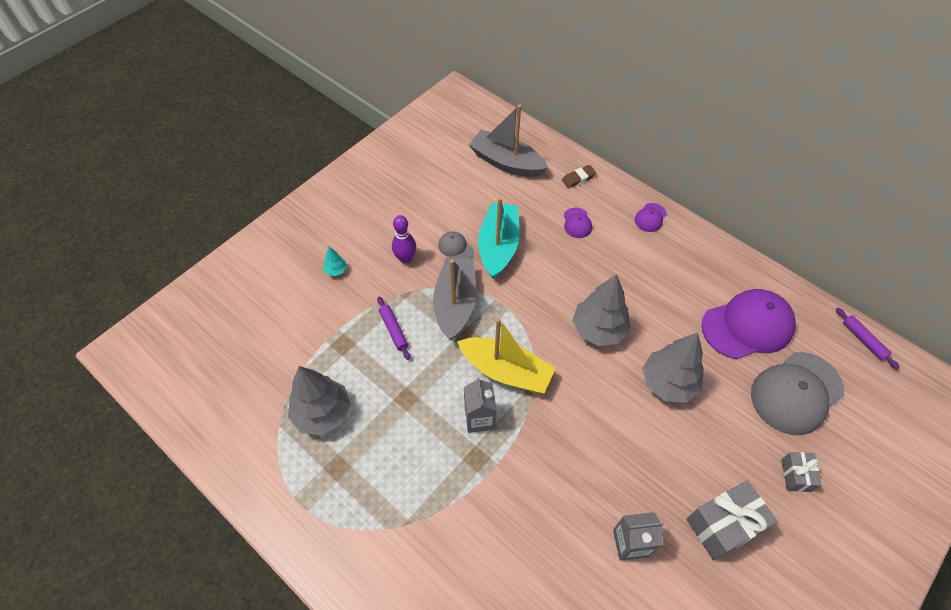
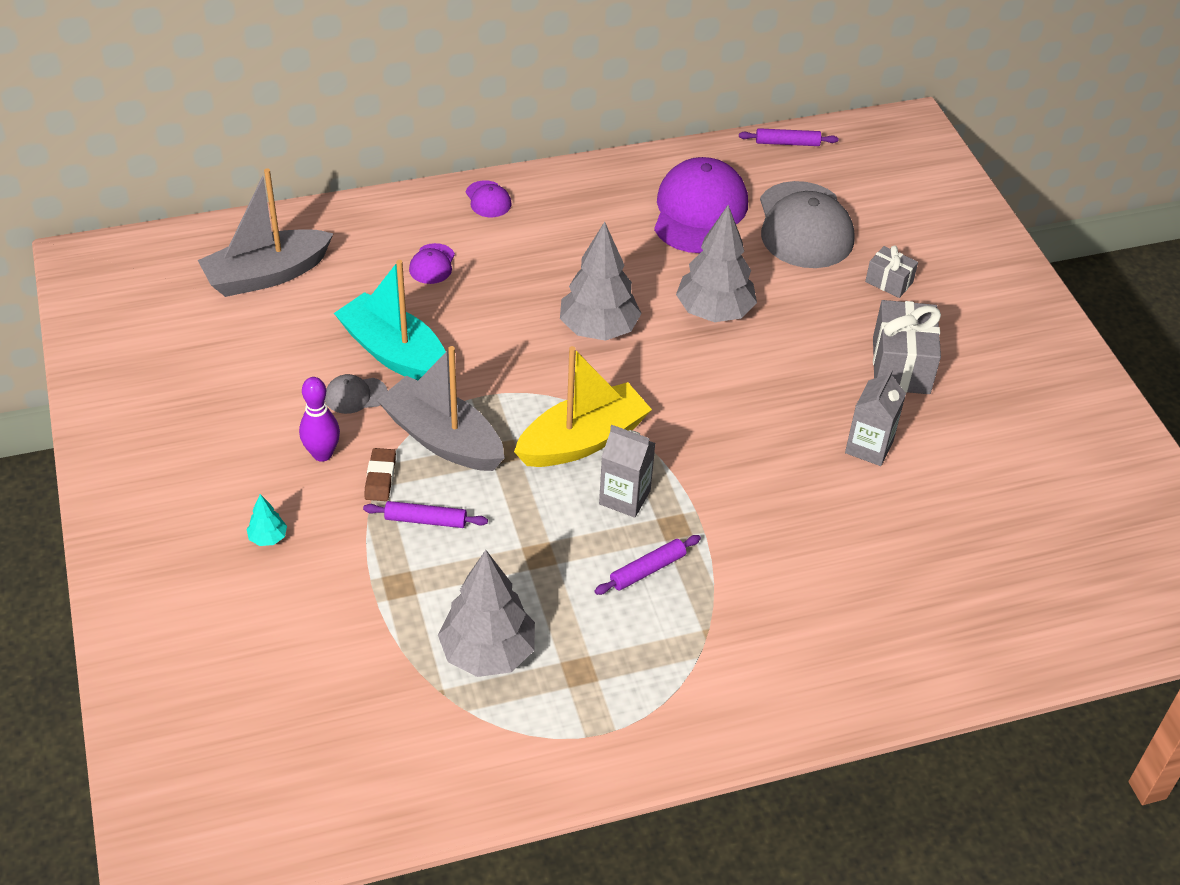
camera: 60 degrees left, 10 degrees down
(433, 462) = (647, 570): none -> purple rolling pin
(577, 223) = (432, 264): purple cap -> purple cap turned 75 degrees clockwise
(578, 178) = (365, 225): brown eraser -> brown eraser (380, 478)

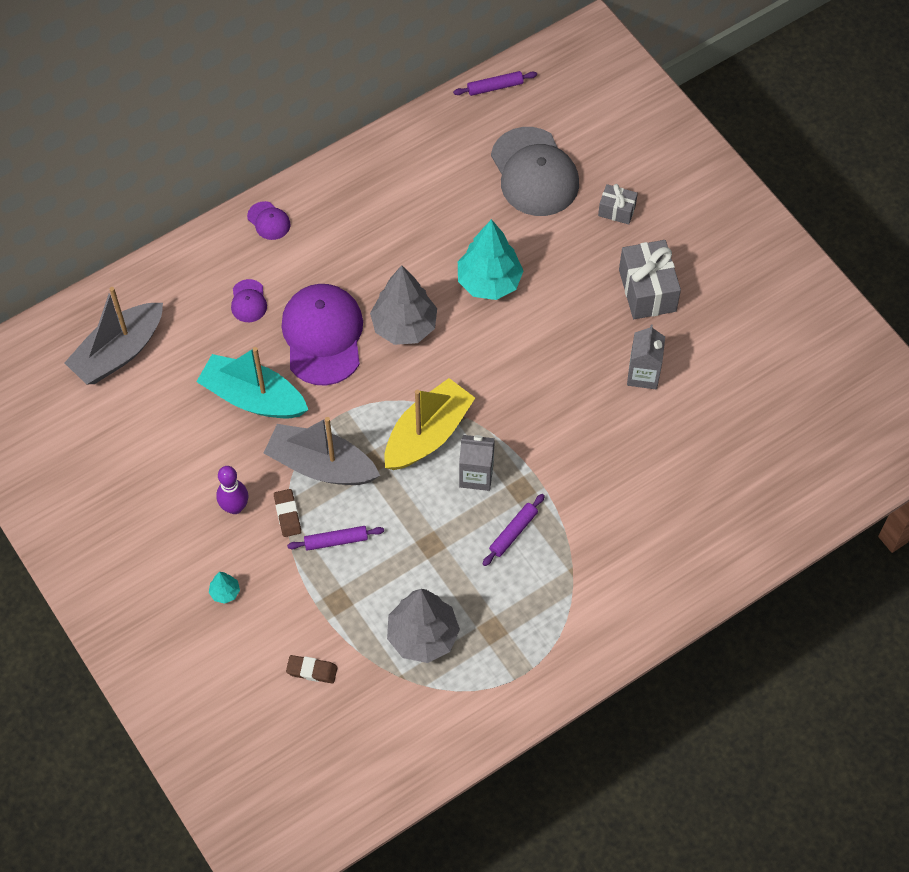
camera: 15 degrees left, 15 degrees up
(332, 652) = (312, 670): none -> brown eraser
(355, 395) = (238, 446): grey cap -> none
(700, 211) = (446, 182): purple cap -> purple cap (323, 335)
(714, 312) = (489, 282): grey tree -> turquoise tree

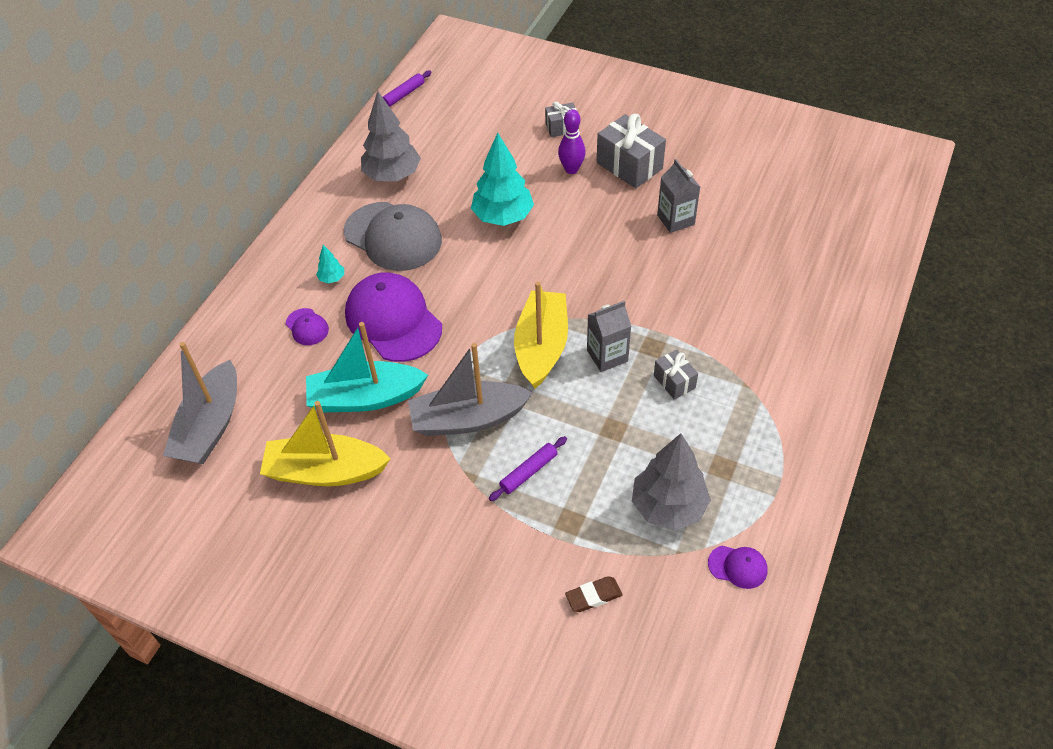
camera: 30 degrees left, 10 degrees down
(182, 446) = (325, 471): none -> yellow boat
(225, 592) = (458, 575): turquoise tree -> turquoise tree (332, 278)
(235, 507) = (414, 495): purple bowling pin -> purple bowling pin (571, 169)
(269, 221) = (282, 261): purple cap -> purple cap (738, 567)
(287, 514) = (468, 475): brown eraser -> none
(404, 326) = (458, 280): grey tree -> grey tree (392, 175)
(513, 532) = (674, 382): purple rolling pin -> grey gift
(534, 172) = (478, 132): grey cap -> grey cap (393, 237)

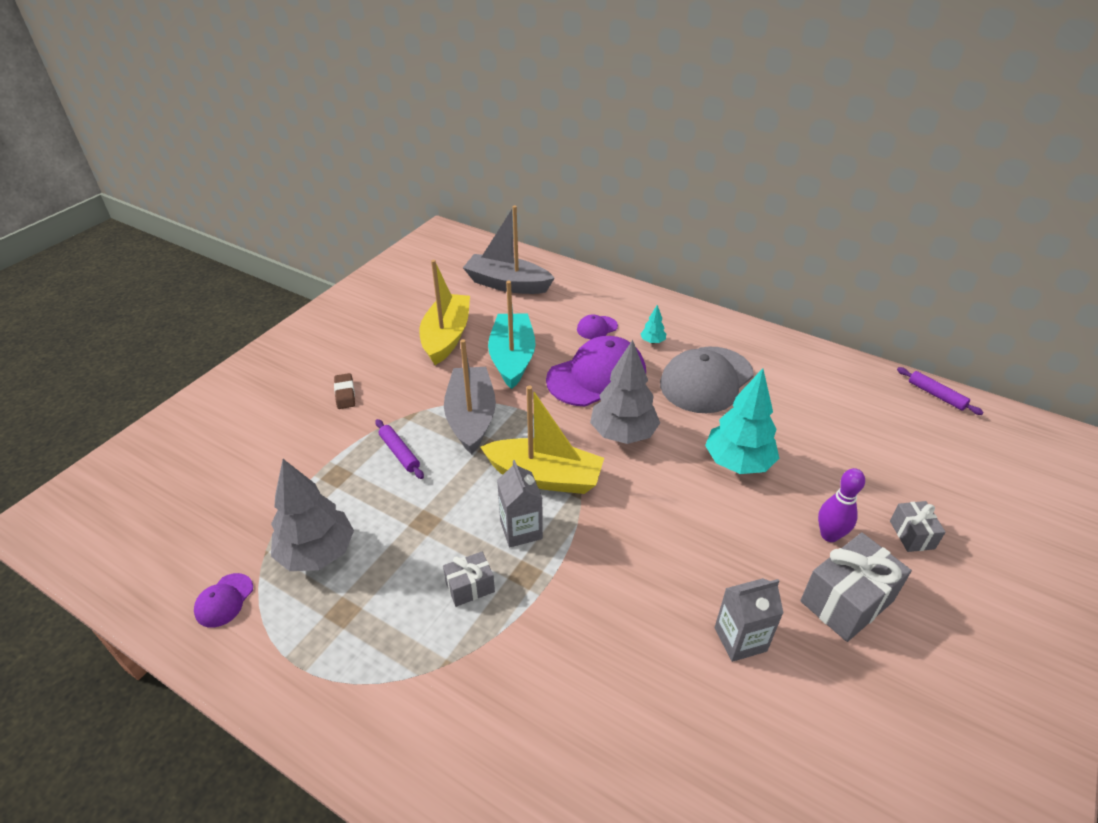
camera: 95 degrees right, 10 degrees down
(392, 175) = (797, 382): grey tree -> grey tree (623, 434)
(593, 596) = (257, 483): brown eraser -> brown eraser (345, 393)

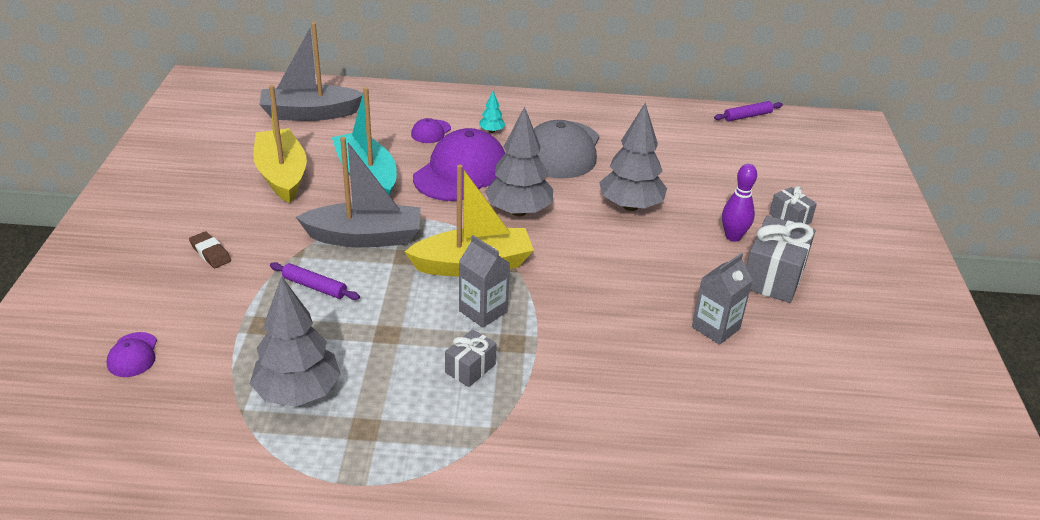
camera: 30 degrees left, 5 degrees down
(224, 600) = (231, 463): purple cap -> purple cap (133, 355)
(471, 417) = (365, 237): grey boat -> grey boat turned 120 degrees clockwise
(738, 462) = (630, 206): turquoise tree -> grey tree
(936, 395) = (747, 116): purple rolling pin -> purple rolling pin turned 45 degrees counterclockwise

